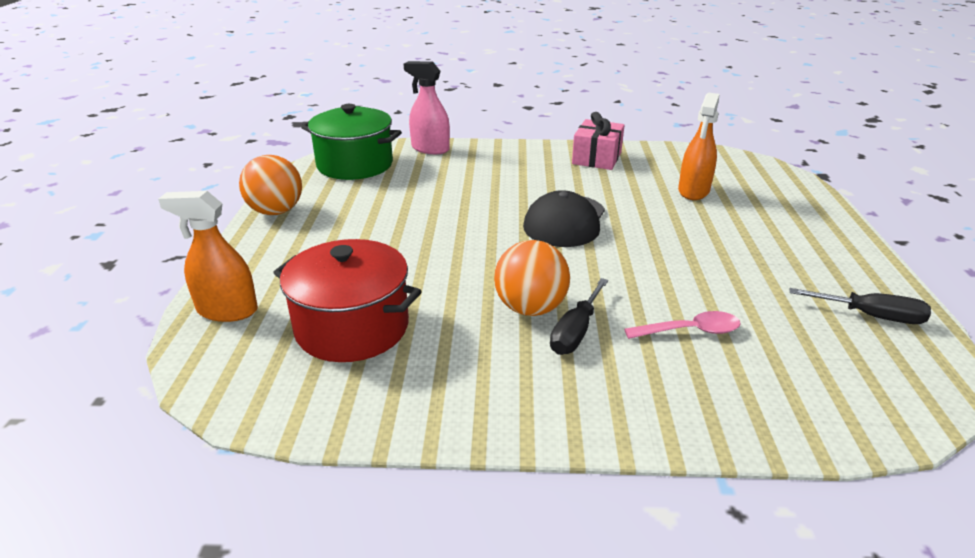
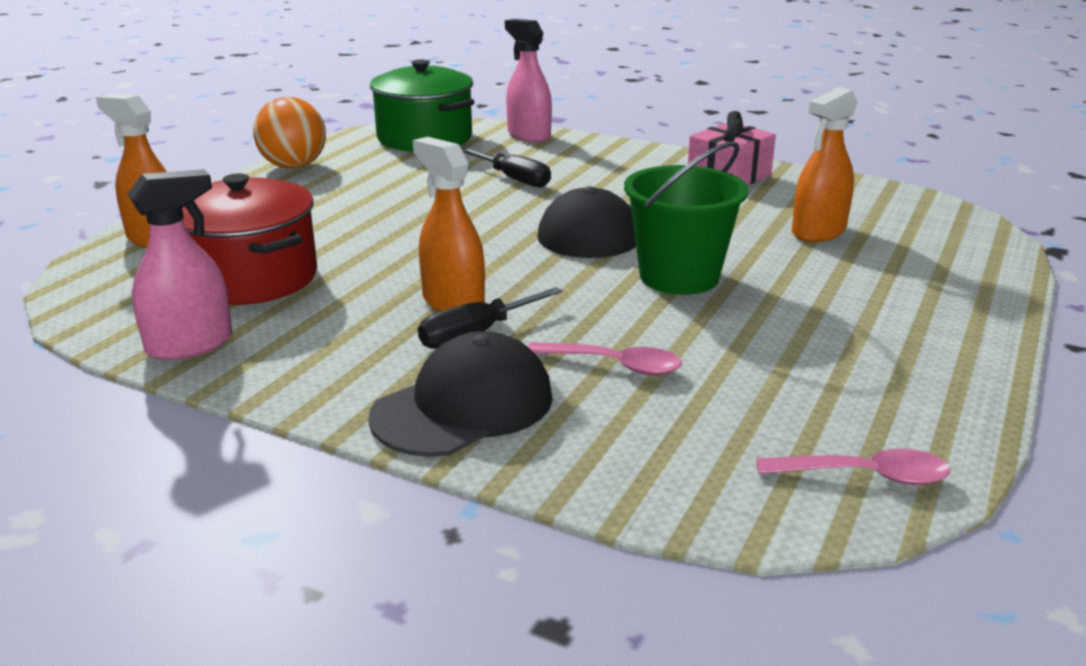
camera: 25 degrees right, 5 degrees down
(370, 409) = (190, 345): none -> pink spray bottle
(530, 308) = (453, 302): orange ball -> orange spray bottle
(634, 398) = (463, 406): none -> black cap
(652, 247) = (679, 277): none -> green bucket
(870, 316) = (889, 409): black screwdriver -> black screwdriver (513, 179)
(911, 371) = (865, 476): none -> pink spoon

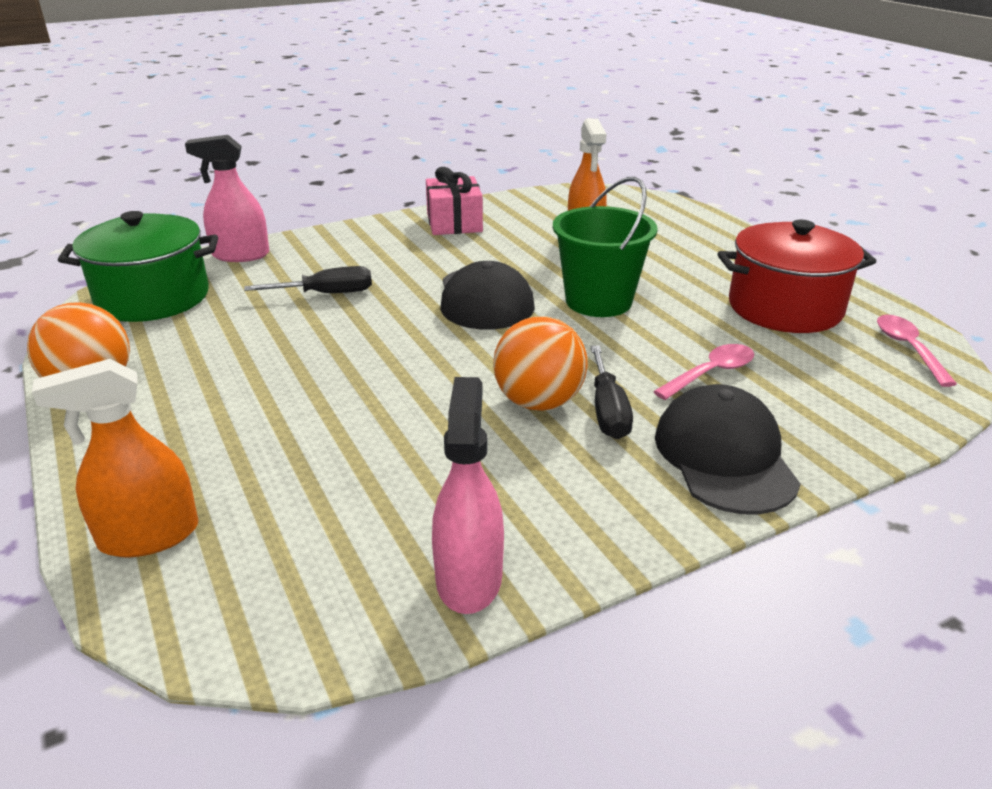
camera: 55 degrees left, 5 degrees up
(251, 278) = (351, 495): red pot -> red pot (785, 308)
(453, 302) = (538, 402): orange spray bottle -> orange ball
(865, 476) = (908, 349): pink spoon -> pink spoon turned 45 degrees counterclockwise

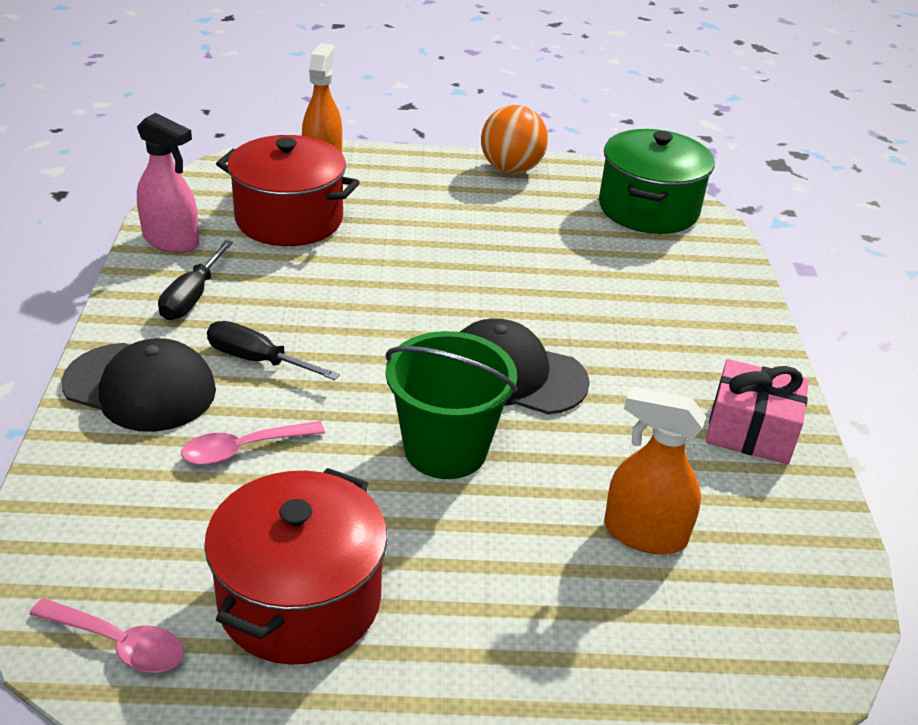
camera: 115 degrees right, 5 degrees up
(240, 255) = (724, 264): pink spray bottle -> none
(326, 294) = (595, 288): black screwdriver -> black screwdriver (192, 297)
(332, 500) = (289, 219): none -> red pot
(538, 402) = (305, 332): orange ball -> none
(711, 373) = (243, 449): pink spoon -> pink spoon turned 75 degrees clockwise

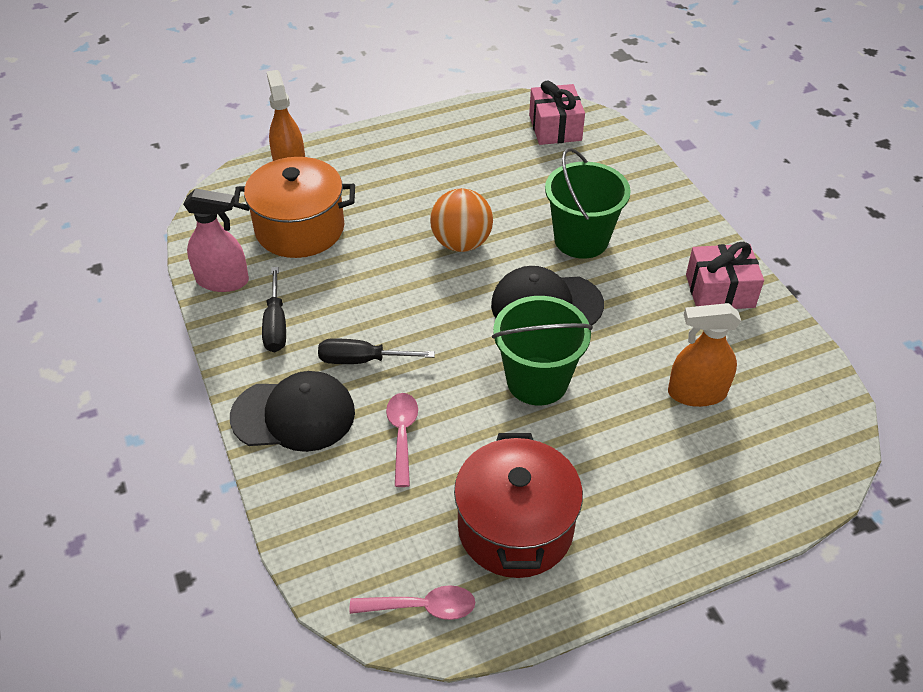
camera: 20 degrees left, 10 degrees up
(243, 449) = (402, 434): pink spoon -> pink spoon turned 135 degrees clockwise
(289, 219) = (300, 229): red pot -> orange pot
(511, 169) = (436, 124): orange ball -> orange ball (461, 243)
(604, 323) = (581, 239): none -> green bucket
(648, 209) = (555, 128): green pot -> pink gift

